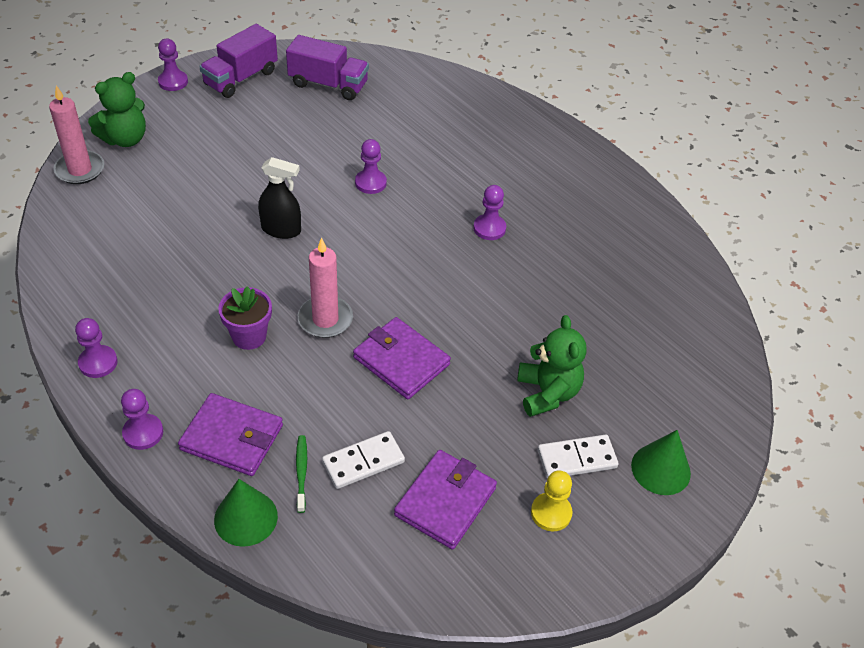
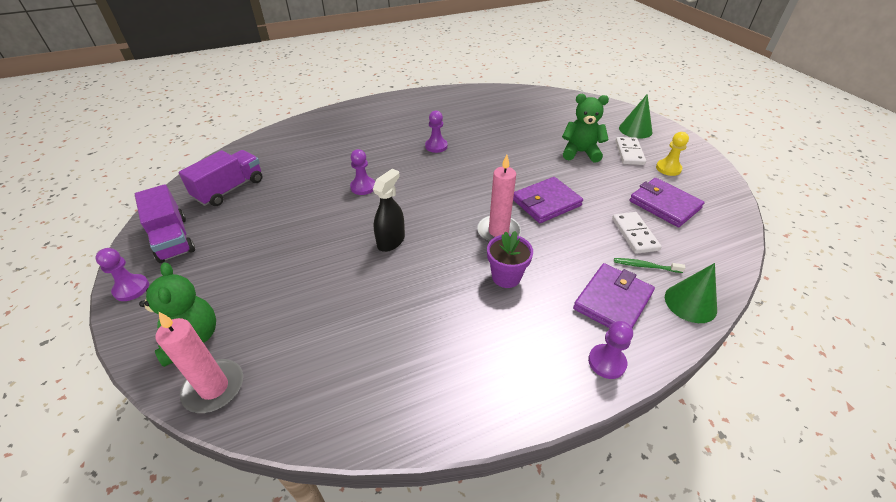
camera: 70 degrees left, 5 degrees down
(98, 363) = (517, 392): purple pawn -> none

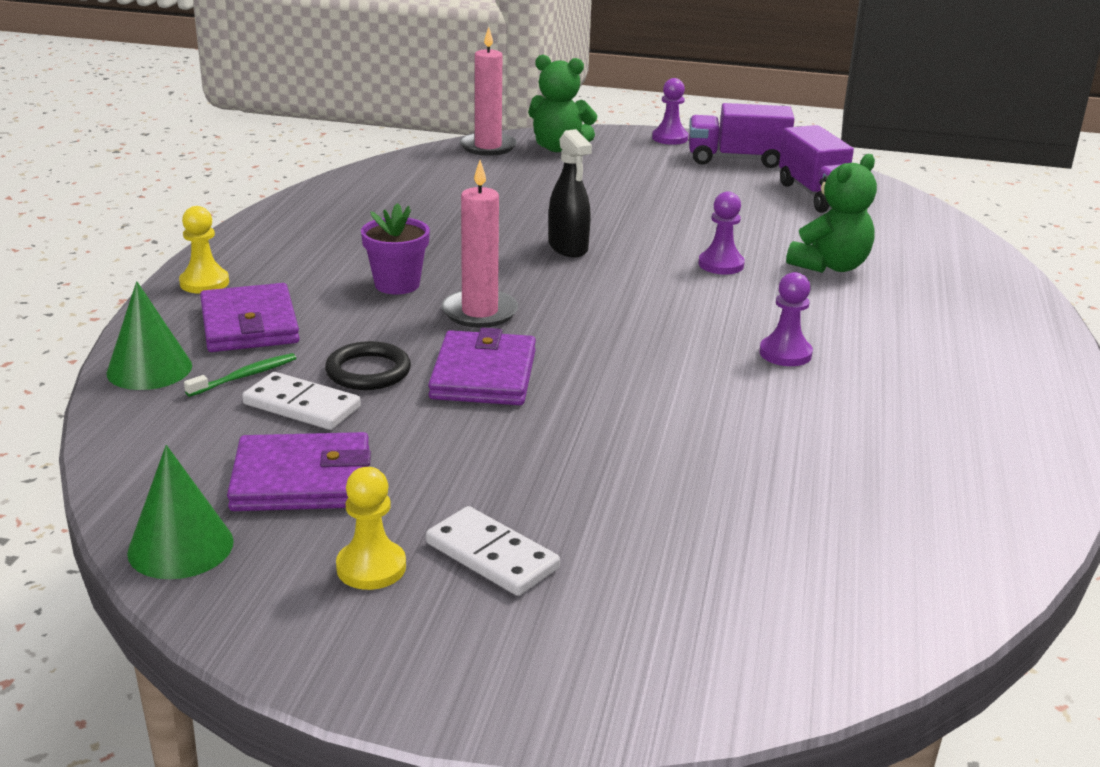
camera: 125 degrees right, 15 degrees down
(580, 152) = (576, 491): green teddy bear -> green teddy bear (830, 266)
(588, 233) = (368, 371): none -> black ring
(607, 362) = (204, 283): purple pawn -> yellow pawn
(635, 130) = (567, 641): green cone -> green cone (180, 547)

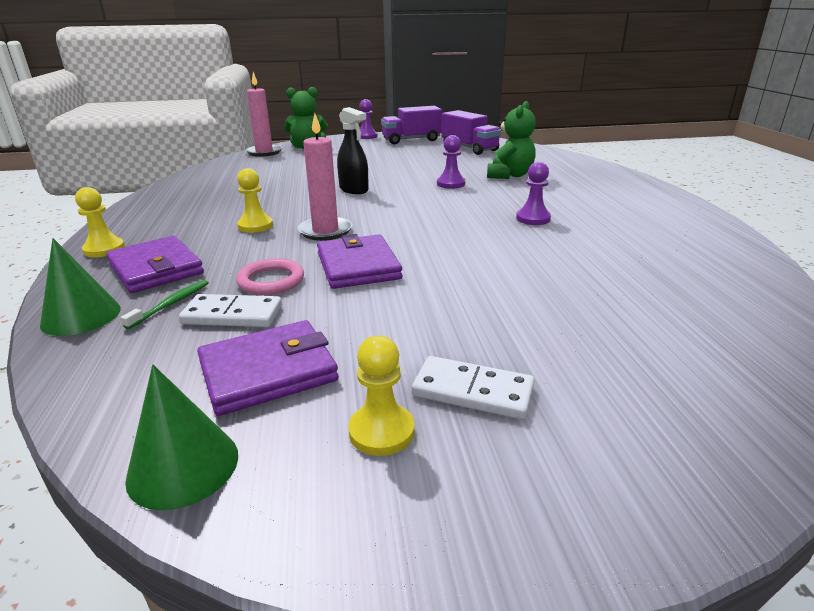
camera: 20 degrees left, 0 degrees up
(368, 371) = (271, 281): black ring -> pink ring
(397, 284) = (255, 226): purple flower pot -> yellow pawn

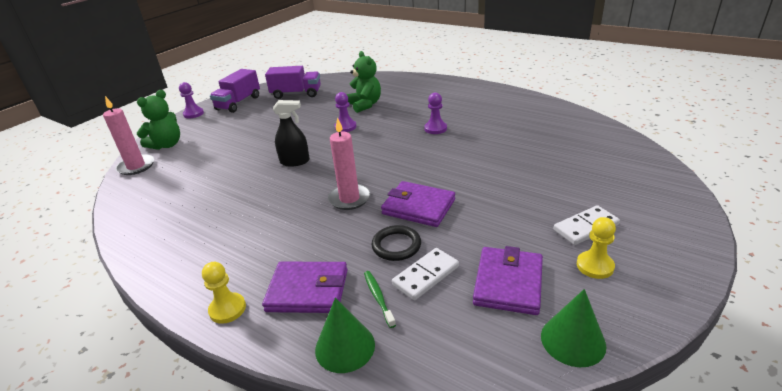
camera: 45 degrees left, 5 degrees up
(255, 226) = (295, 223): yellow pawn -> none
(271, 281) = (396, 245): pink ring -> black ring

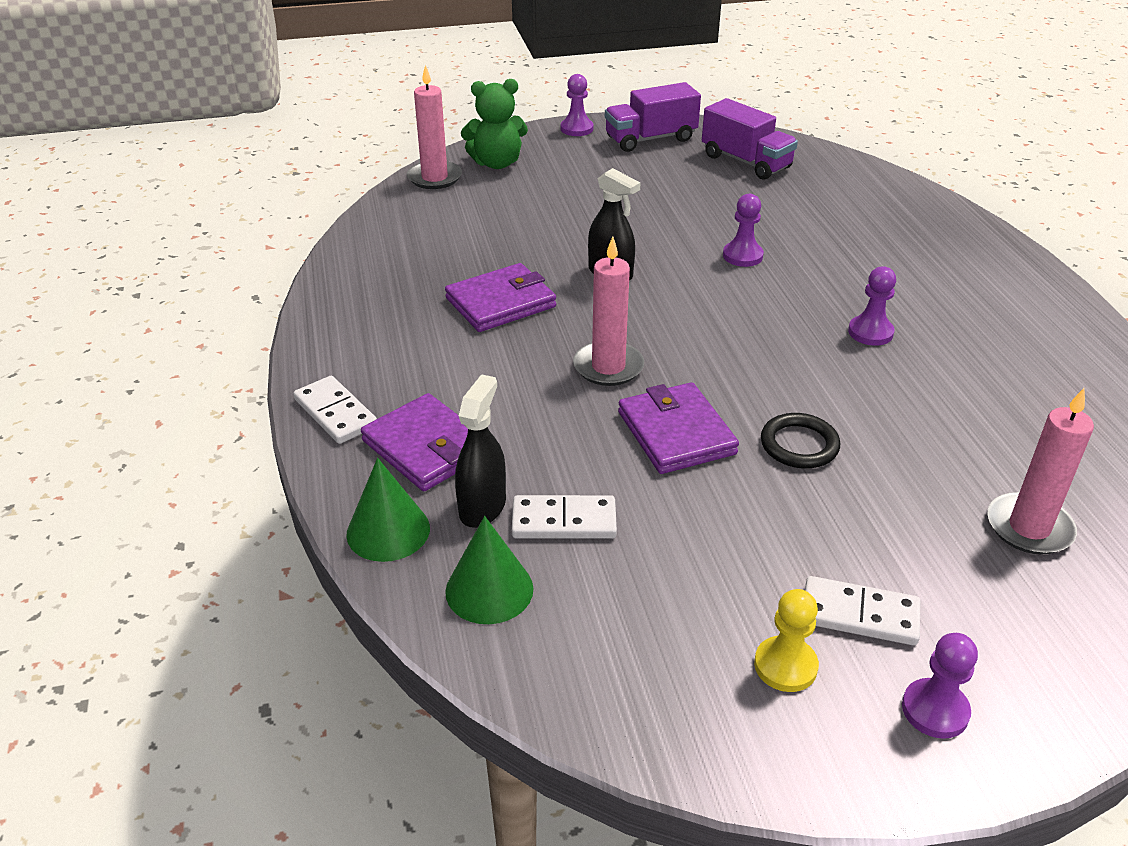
camera: 40 degrees right, 5 degrees up
(227, 309) = (336, 413): yellow pawn -> white domino
(365, 105) = (820, 233): green teddy bear -> none
(378, 297) = (482, 507): green toothbrush -> black spray bottle
(396, 245) = (581, 463): black ring -> black ring (799, 445)
(508, 283) = (643, 600): purple wallet -> purple wallet (500, 303)
(573, 340) = (617, 713): green cone -> green cone (489, 590)
(583, 161) = (1029, 527): none -> pink candle
(658, 242) = (935, 710): none -> purple pawn

